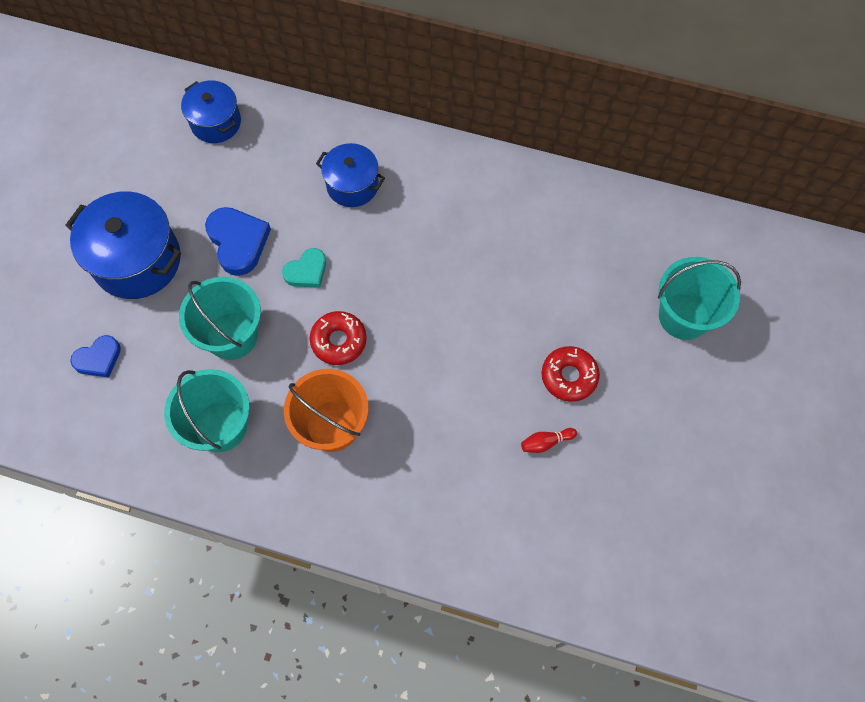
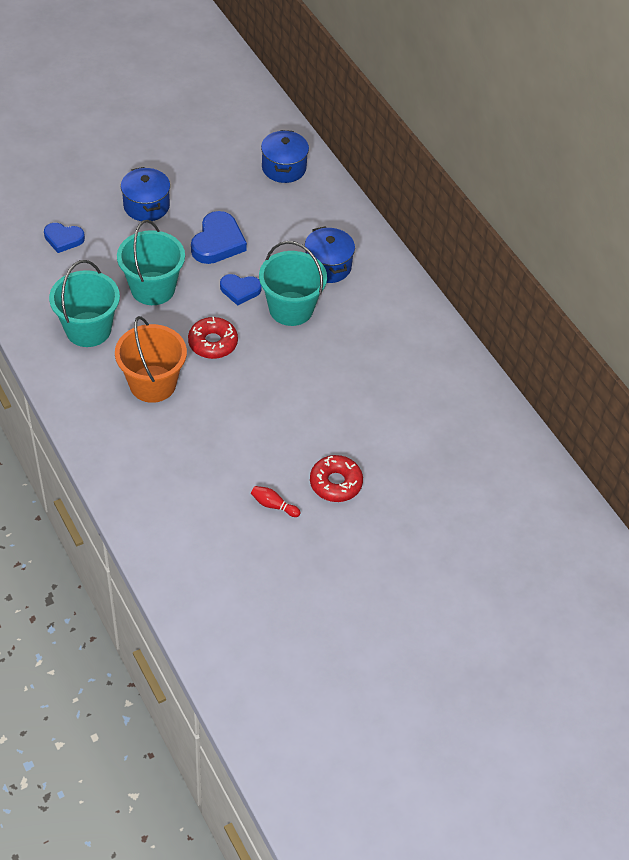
camera: 40 degrees right, 15 degrees down
(137, 260) = (146, 206): blue pot -> blue pot, size x0.61
(307, 271) = (240, 290): turquoise heart -> blue heart
(684, 316) = (461, 516): turquoise bucket -> turquoise bucket (291, 309)

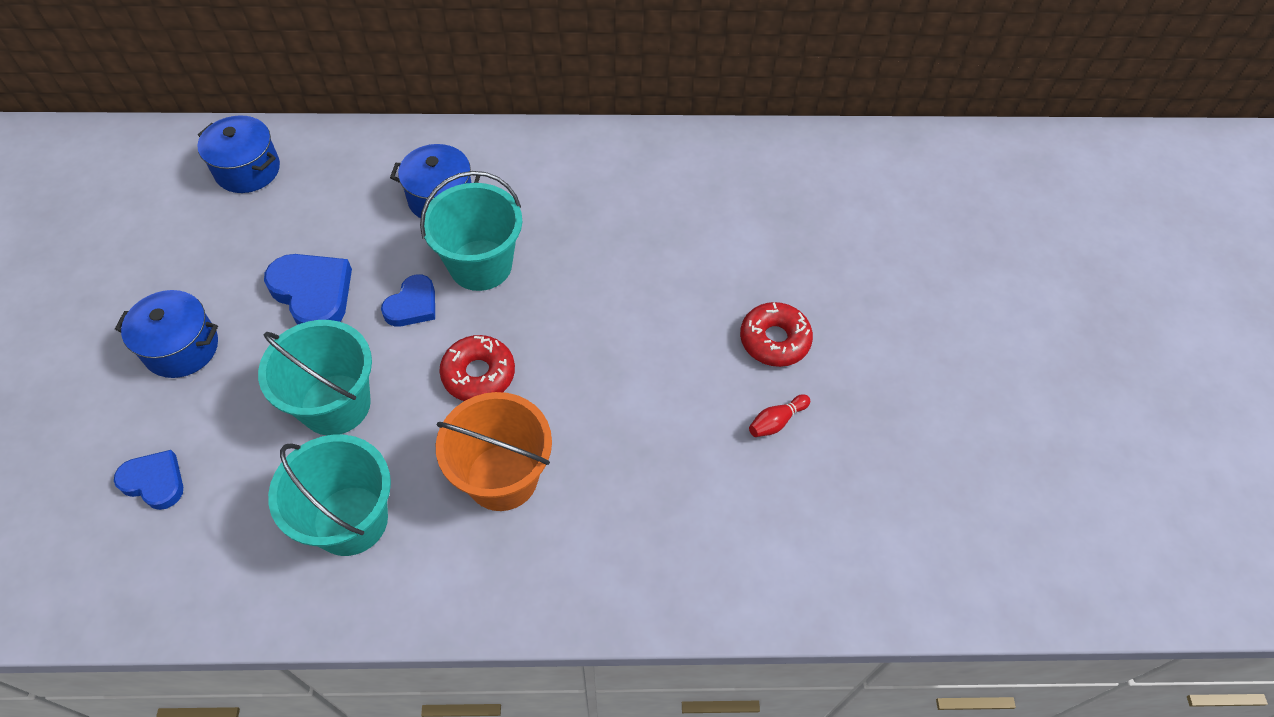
camera: 60 degrees left, 5 degrees up
(63, 239) = (154, 482): blue heart -> blue heart turned 105 degrees counterclockwise

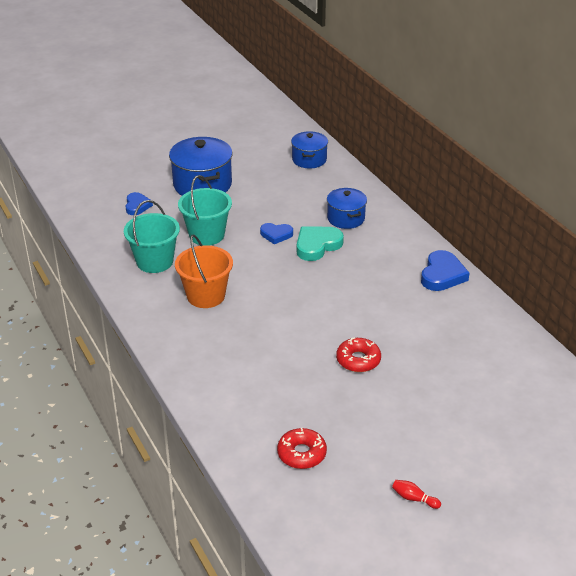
camera: 65 degrees right, 20 degrees down
(181, 348) = (202, 184): blue pot -> blue pot, size x1.63
(313, 294) = (258, 205): blue heart -> blue heart (442, 275)
(478, 374) = (254, 268): red donut -> red donut (301, 454)
(480, 265) = (317, 245): turquoise bucket -> turquoise heart
(776, 421) = (306, 376): red bowling pin -> red bowling pin (414, 498)

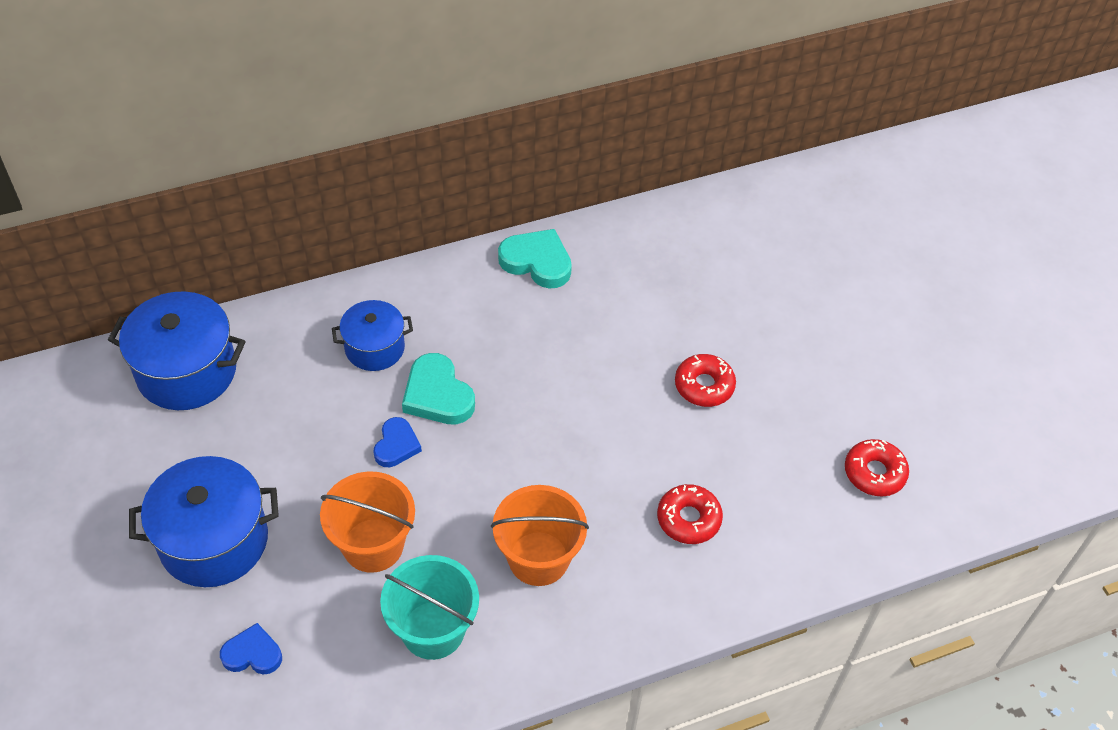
camera: 85 degrees left, 15 degrees up
(206, 235) = (373, 545): turquoise bucket -> orange bucket
(244, 358) = (688, 519): none -> red donut
(309, 159) = (186, 371): blue pot -> blue pot, size x1.63
(414, 498) = (942, 372): red bowling pin -> none
(442, 275) = (537, 262): blue heart -> turquoise heart

